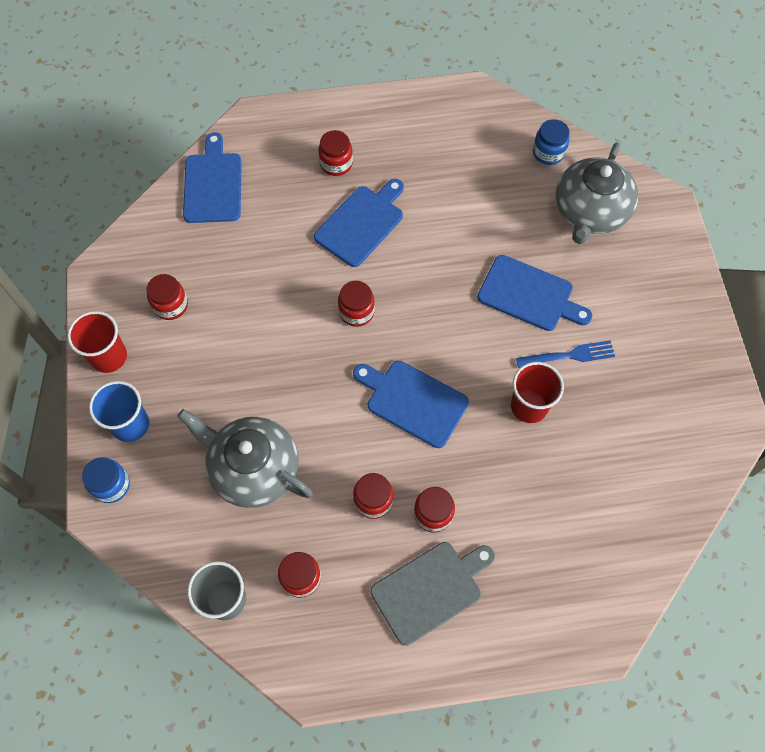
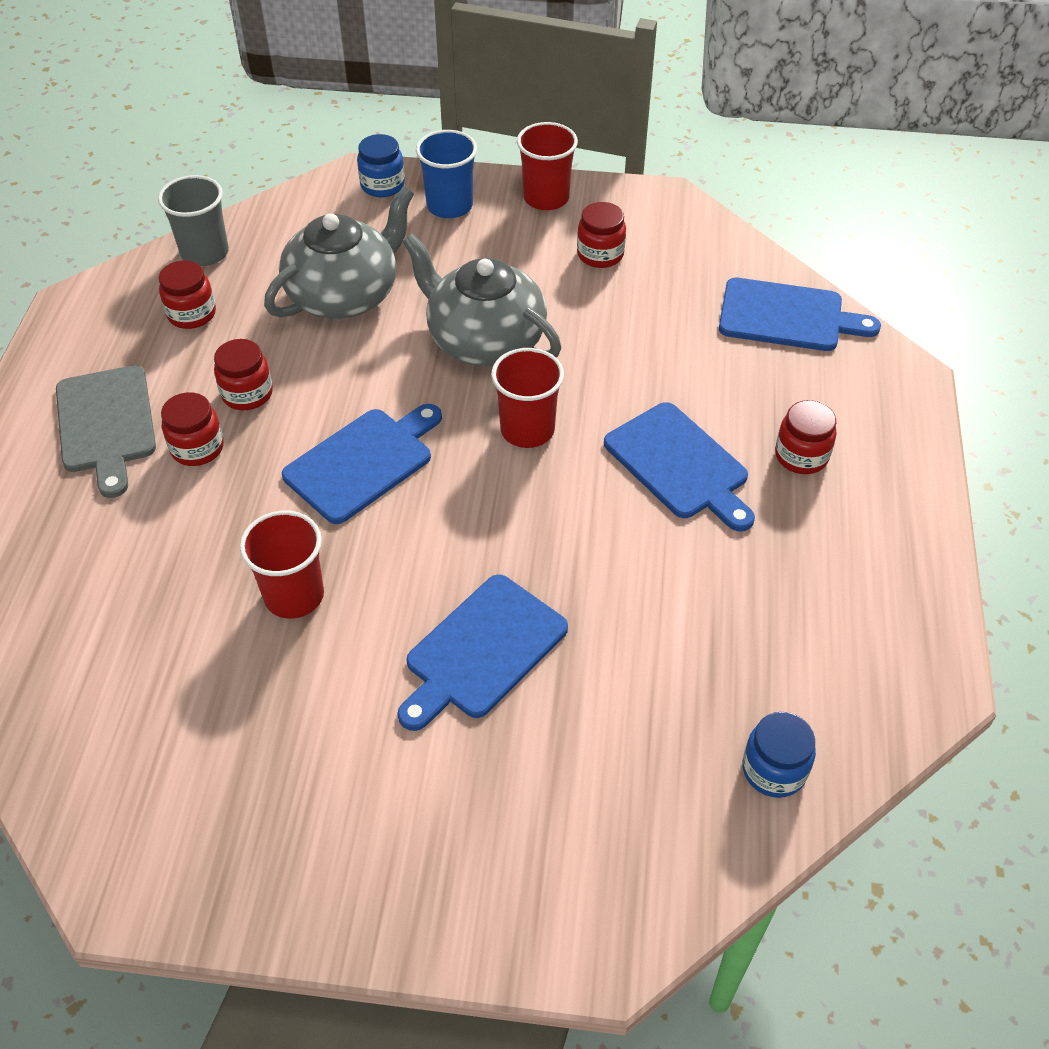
camera: 105 degrees right, 15 degrees down
(356, 312) = (527, 430): red jar -> red cup
(569, 355) = (353, 675): blue fork -> none
(590, 212) = (622, 799): grey teapot -> grey teapot (484, 340)

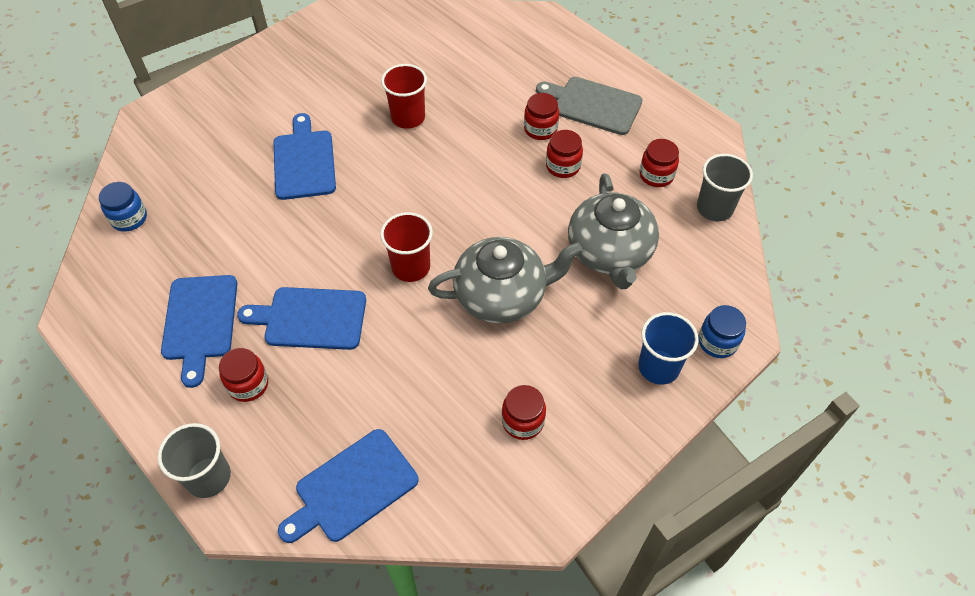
camera: 130 degrees right, 5 degrees up
(363, 462) = (463, 185): blue cutting board -> blue cutting board (200, 322)
(546, 198) = (617, 436): red cup -> none
(906, 413) = (208, 477): none -> grey cup

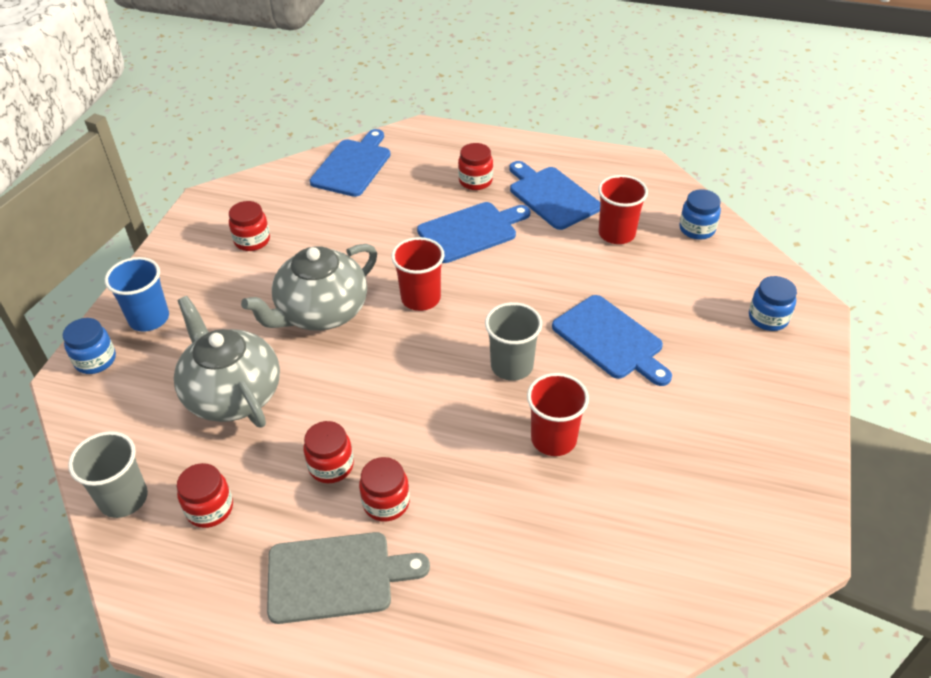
camera: 150 degrees right, 10 degrees down
(183, 124) = (768, 318): none -> blue jar
(195, 248) = (616, 234): none -> red cup
(208, 477) = (451, 136): grey cup -> grey cup (512, 366)

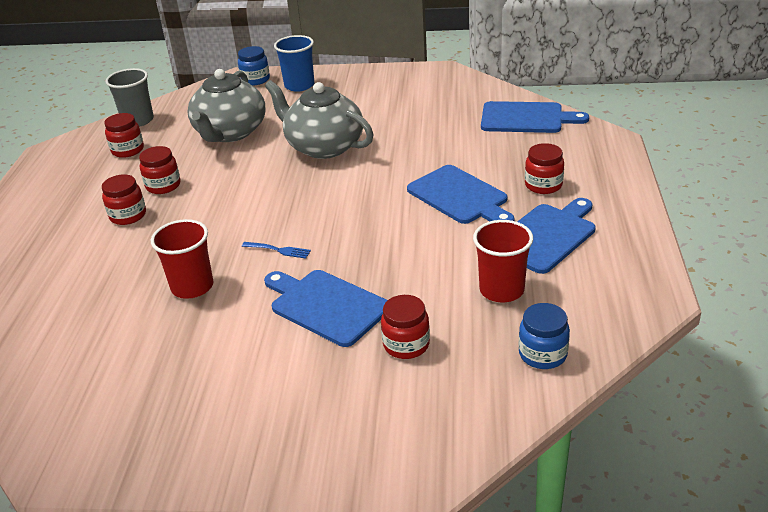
camera: 80 degrees right, 10 degrees down
(232, 394) = (230, 133): grey teapot -> grey teapot turned 150 degrees clockwise
(252, 240) = (399, 100): red jar -> red jar (406, 345)
(337, 577) = (66, 209): grey cutting board -> none
(420, 298) = (354, 188): red cup -> none
(512, 366) = (278, 250): grey cup -> blue fork
(610, 340) = (326, 305): blue cutting board -> blue cutting board turned 90 degrees clockwise
(768, 318) = (393, 429): blue jar -> none

